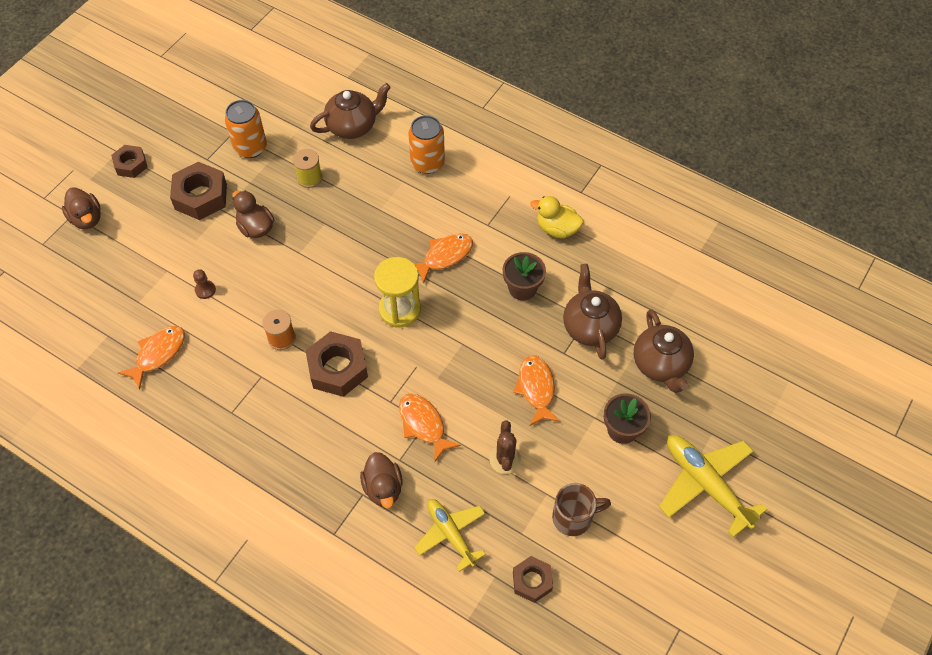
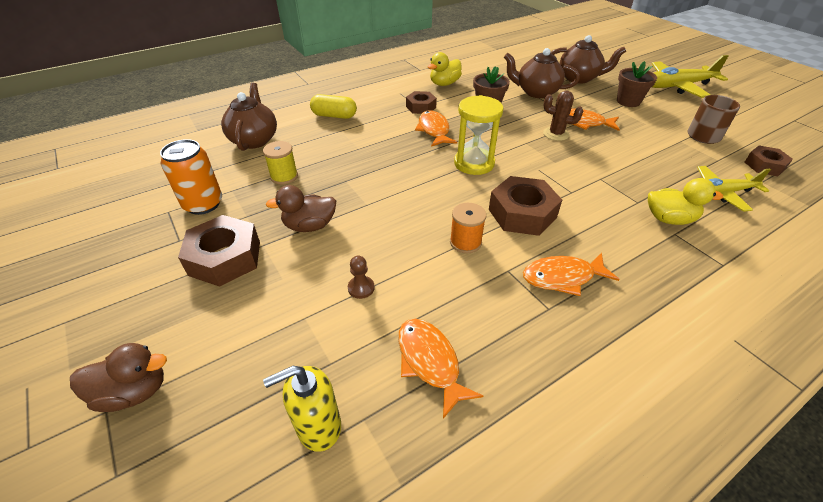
camera: 65 degrees left, 15 degrees down
(96, 316) = (318, 426): none -> yellow soap dispenser
(131, 165) = (102, 313): brown nut -> brown nut (421, 107)
(383, 488) = (669, 219): brown duck -> yellow duck
(423, 424) = (602, 180): orange fish -> orange fish (562, 277)
(427, 163) = (334, 116): orange can -> yellow capsule
(505, 459) = (646, 150): brown cactus -> brown cactus (556, 134)

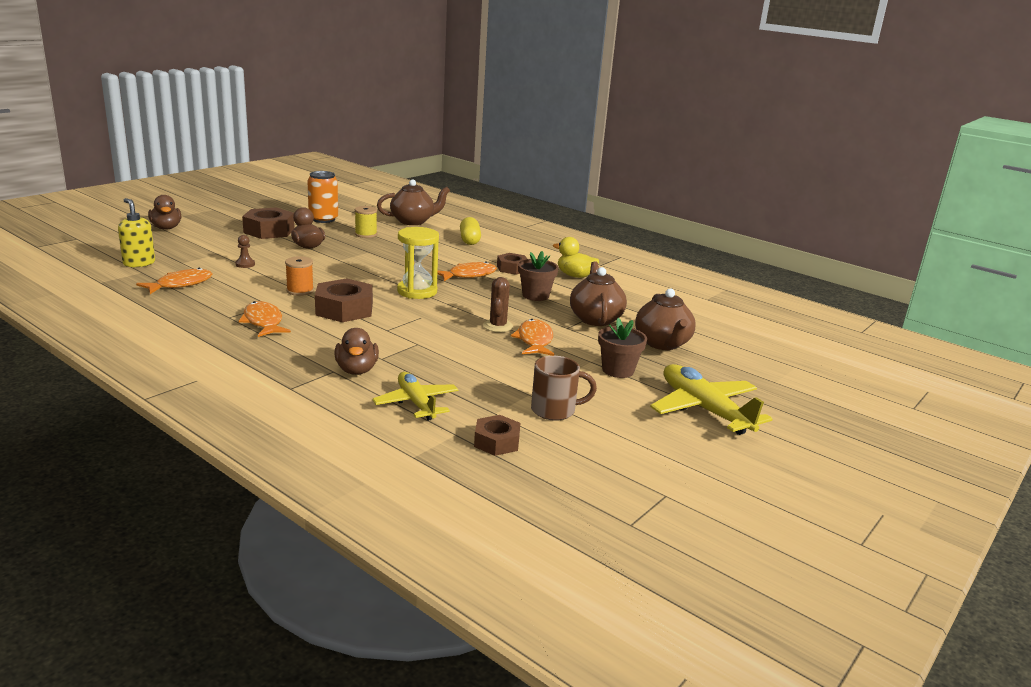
camera: 70 degrees right, 20 degrees down
(669, 219) = (357, 370): yellow duck -> brown duck

